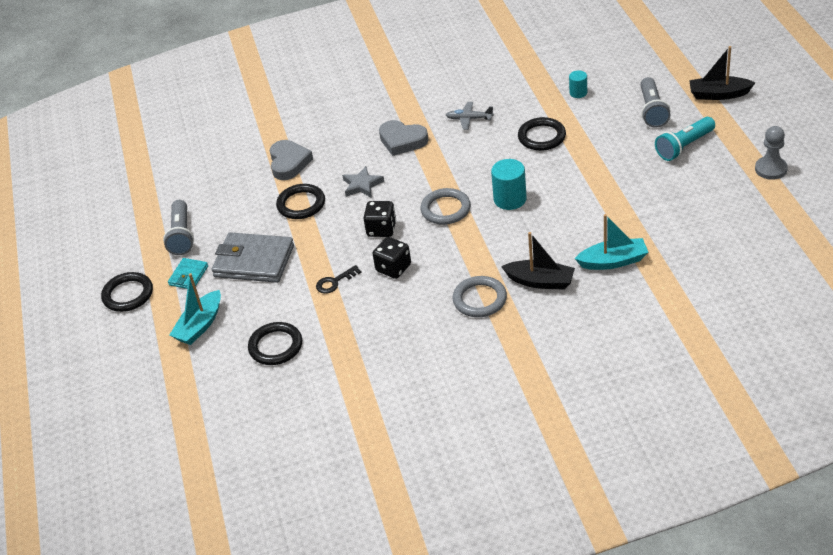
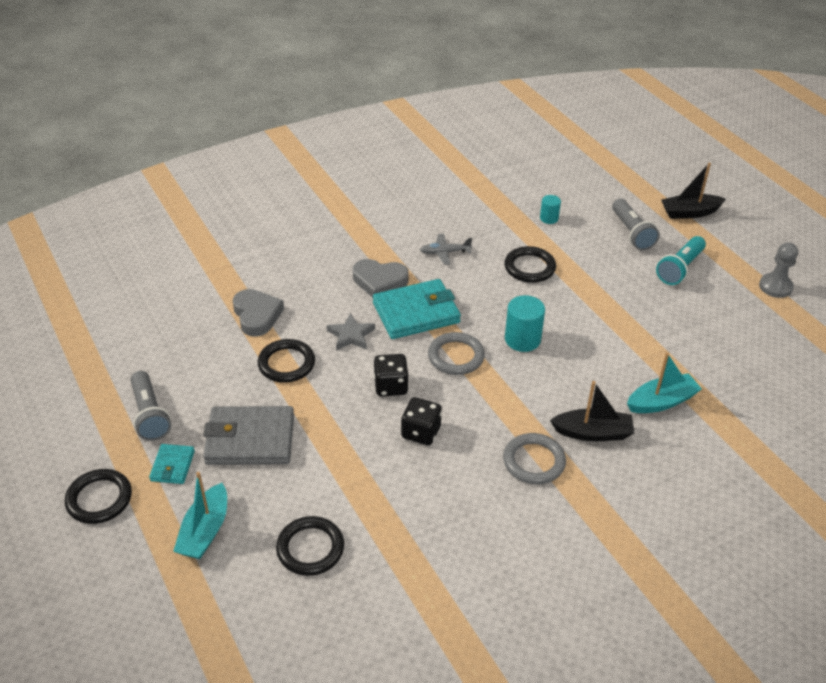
camera: 20 degrees left, 0 degrees up
(335, 282) = (357, 456): black key -> none
(424, 170) = (416, 313): none -> turquoise wallet

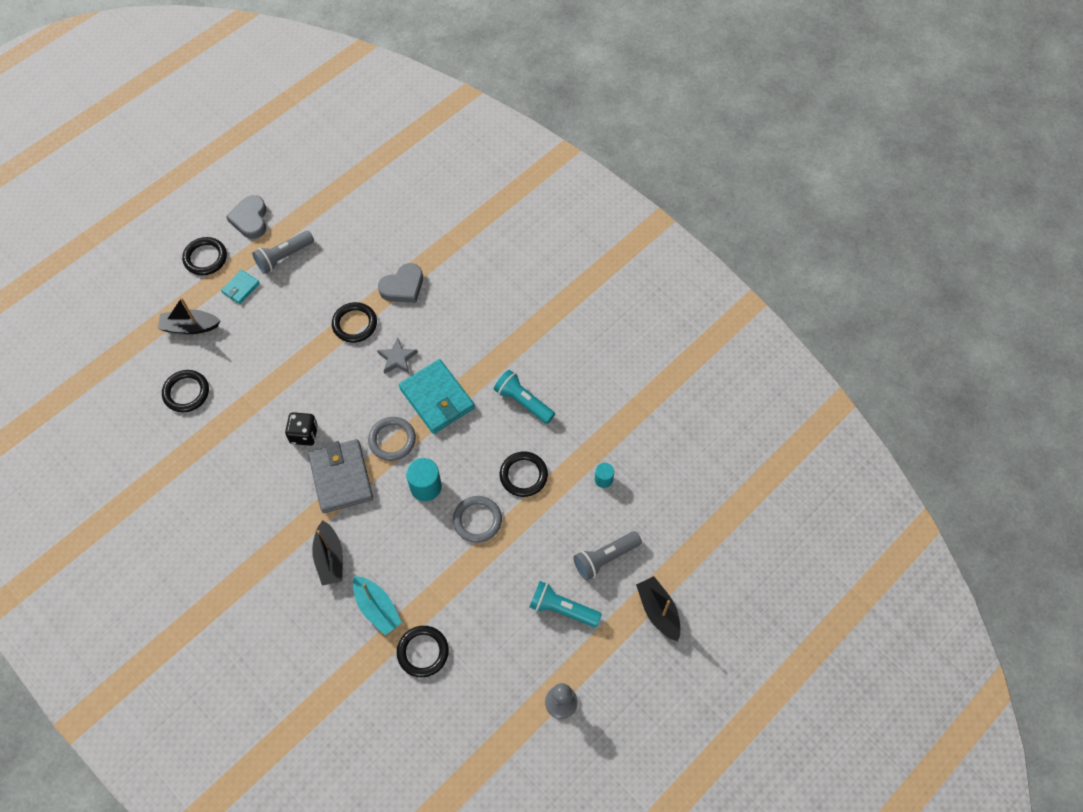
camera: 75 degrees right, 20 degrees up
(172, 466) = (241, 288): turquoise wallet -> turquoise wallet turned 45 degrees counterclockwise
(205, 531) = (190, 327): turquoise boat -> black boat
(250, 439) = (274, 326): grey wallet -> grey wallet (341, 477)
(379, 281) = (469, 361): grey heart -> grey heart (250, 220)
(391, 386) = (347, 401): black dice -> none
(444, 252) = (523, 401): grey plane -> turquoise flashlight
(534, 461) = (291, 519): grey ring -> grey ring (477, 520)
(716, 373) = (423, 652): none -> black ring

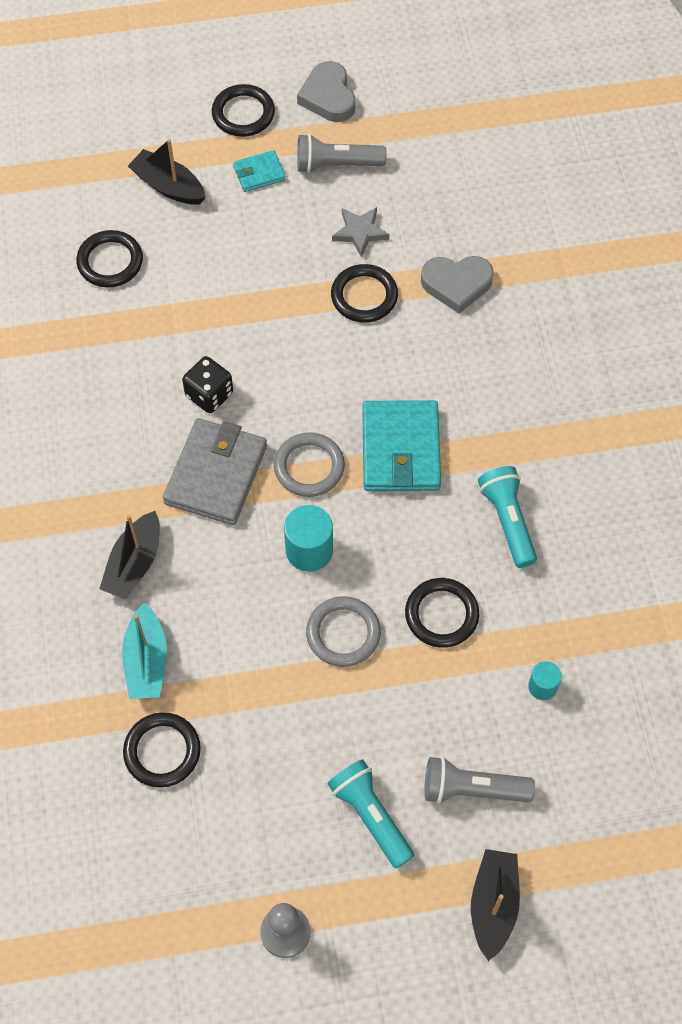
camera: 35 degrees right, 0 degrees up
(250, 220) = (328, 97): grey heart -> grey heart turned 45 degrees counterclockwise
(397, 358) = (386, 370): grey star -> grey star (360, 232)

